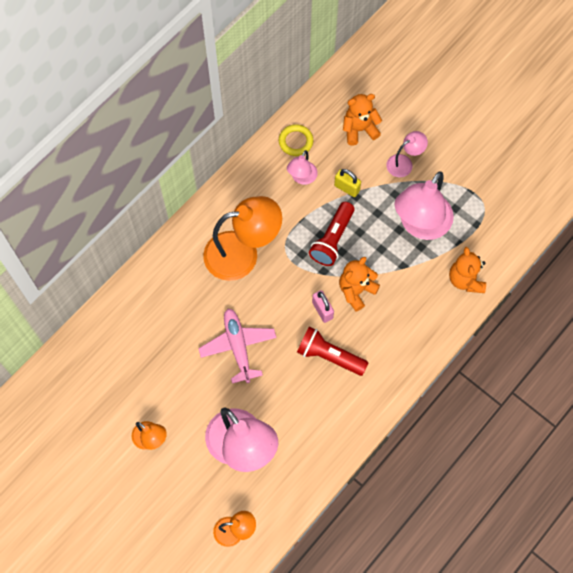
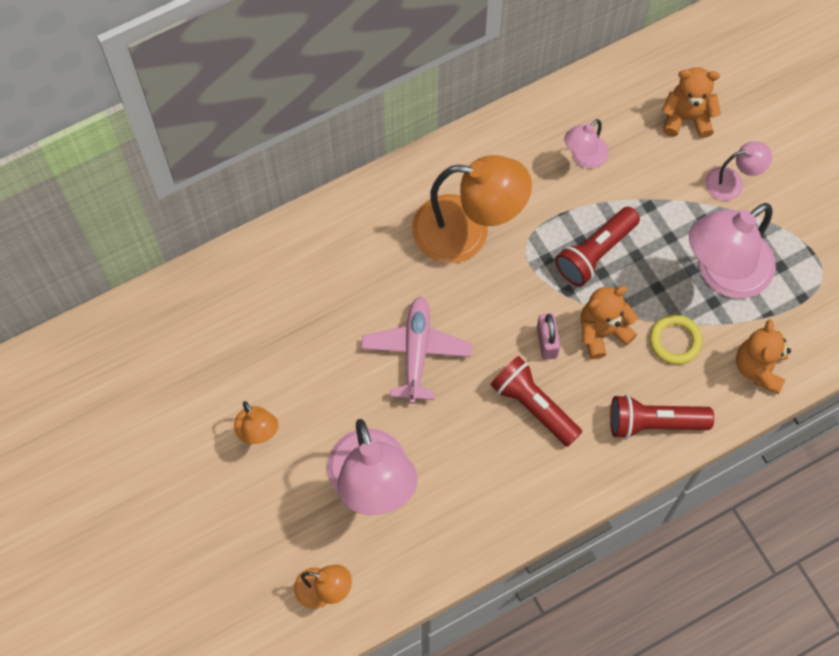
camera: 20 degrees right, 0 degrees up
(295, 141) = (593, 106): yellow ring -> yellow ring (675, 341)
(347, 188) = (640, 191): yellow padlock -> none
(411, 340) = (654, 423): none -> red flashlight

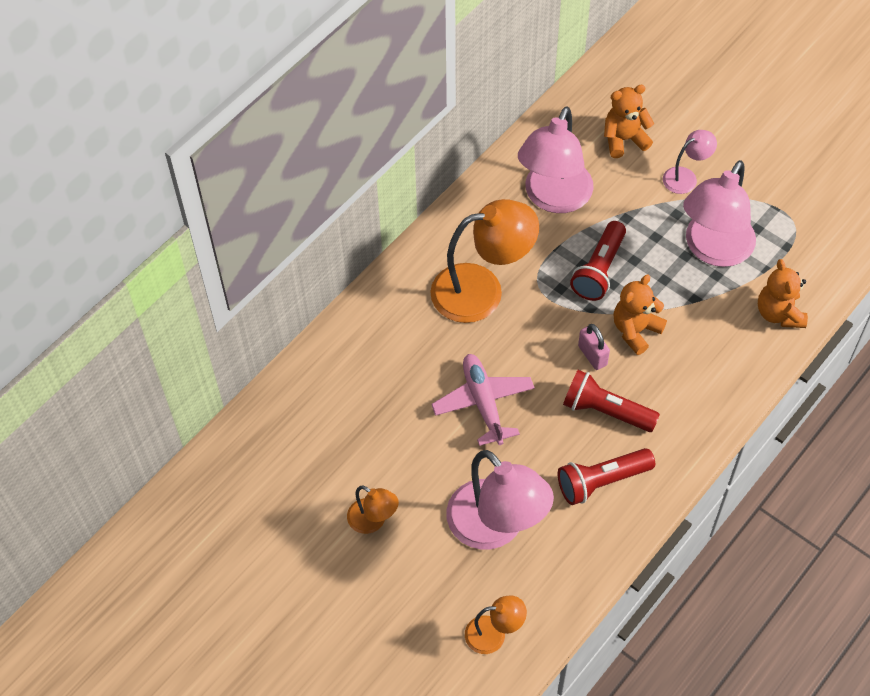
camera: 20 degrees left, 10 degrees down
(584, 157) = (553, 198): pink lamp -> pink lamp, size x2.00
(654, 423) = (714, 388): red flashlight -> red flashlight (601, 481)
(675, 341) = (699, 316): yellow ring -> none

